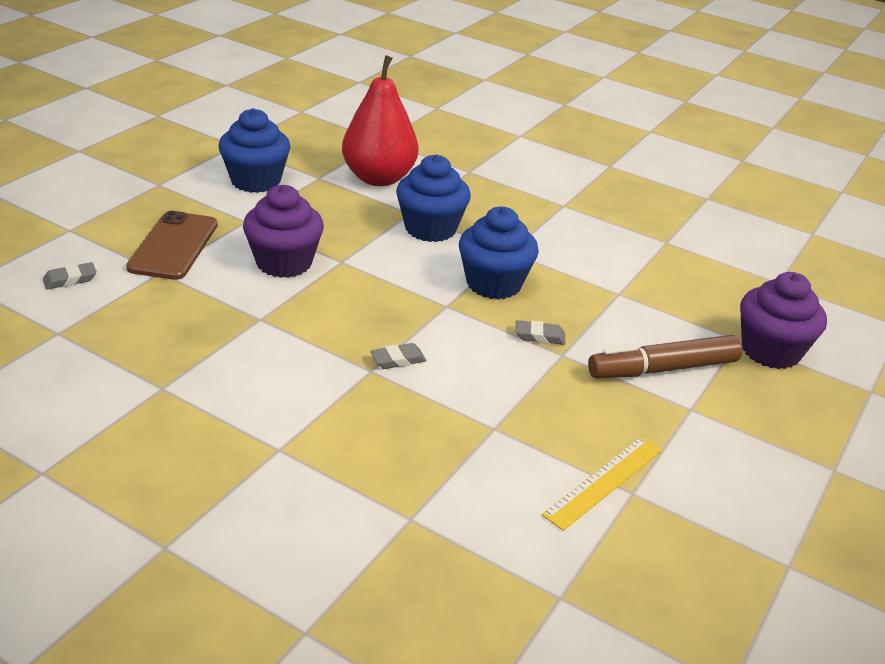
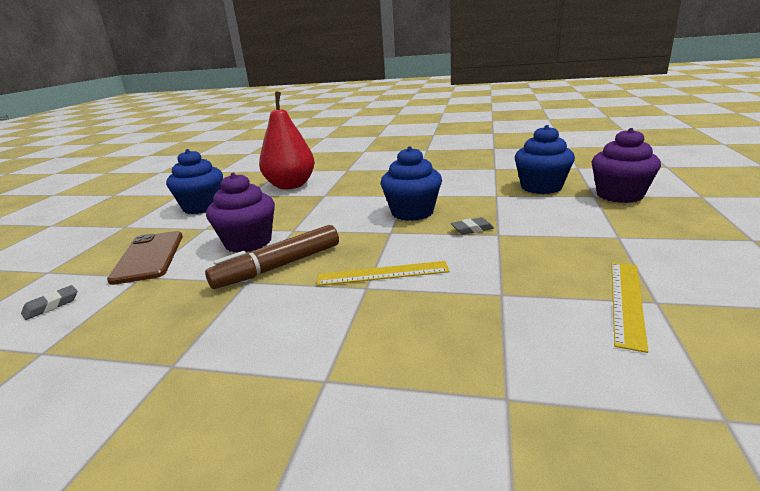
camera: 15 degrees left, 10 degrees down
(398, 360) = (383, 273): grey eraser -> yellow ruler
(430, 228) = (344, 198): blue cupcake -> blue cupcake (541, 187)
(662, 369) = (571, 222): brown marker -> brown marker (278, 266)

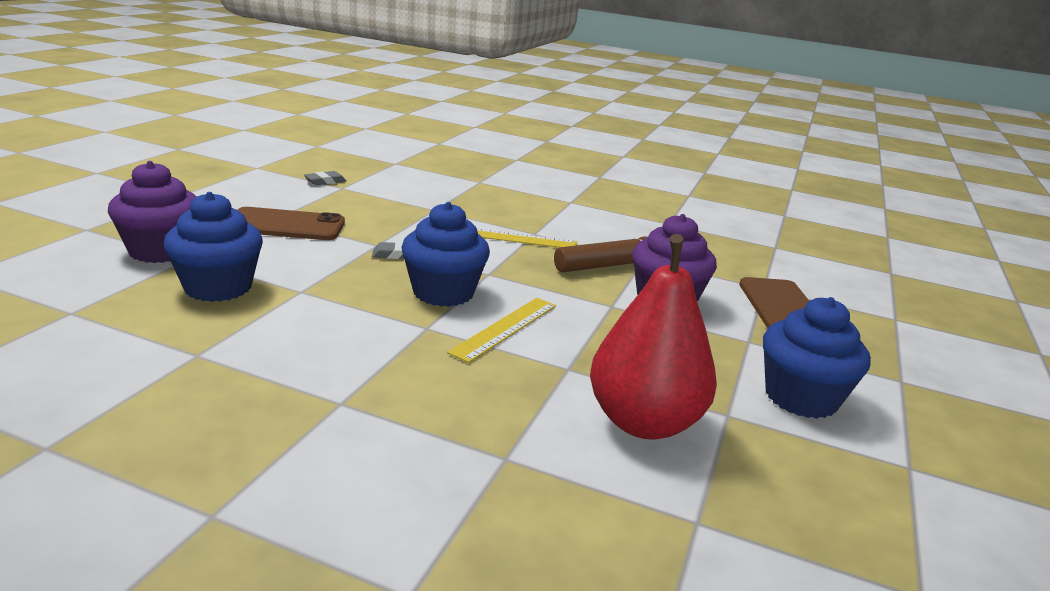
camera: 175 degrees left, 0 degrees up
(51, 305) = (823, 278): grey eraser -> grey eraser (325, 181)
(594, 232) = (286, 225): none -> brown phone
(626, 301) = (360, 190): yellow ruler -> yellow ruler (505, 328)

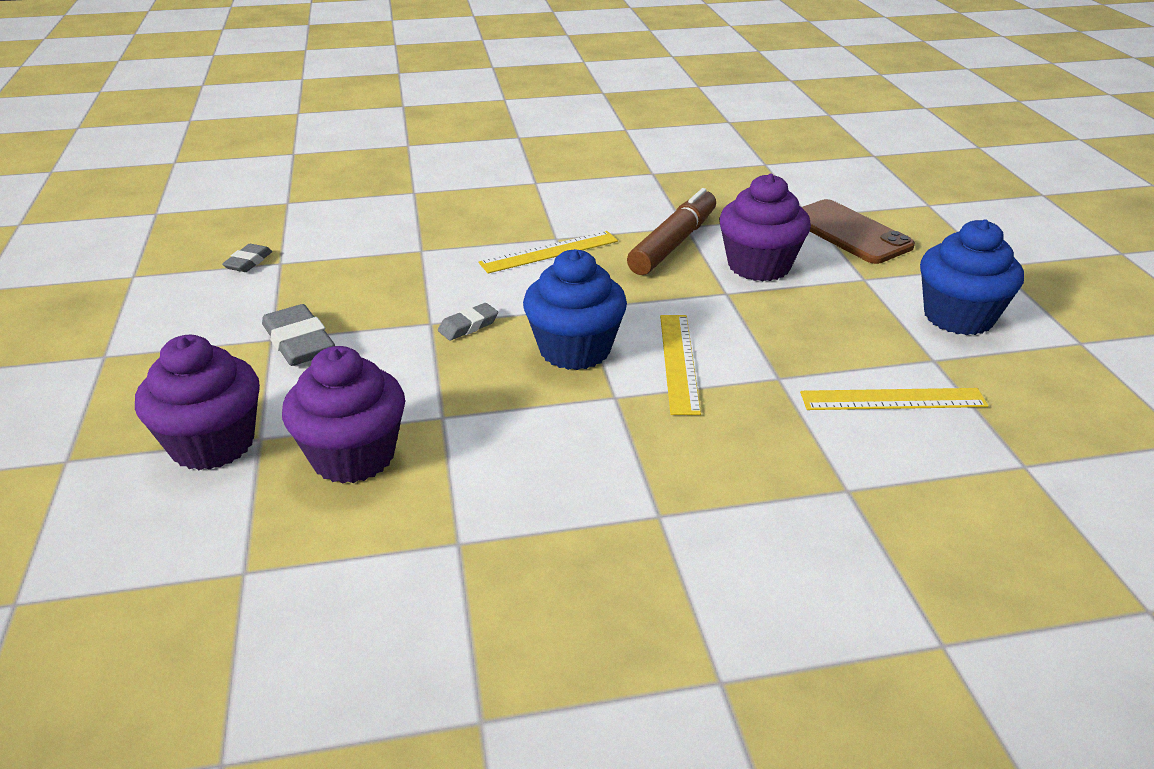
camera: 30 degrees left, 10 degrees up
(218, 287) = (353, 456): blue cupcake -> purple cupcake
(286, 225) = (299, 342): brown phone -> grey eraser
(643, 422) = (893, 399): red pear -> yellow ruler

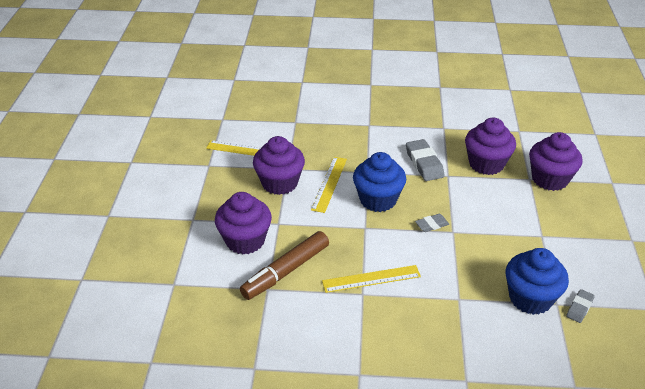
camera: 165 degrees left, 5 degrees up
(299, 342) = (525, 230): grey eraser -> grey eraser (424, 163)
(772, 349) = (279, 183): none -> purple cupcake
(849, 232) = (164, 260): brown phone -> none
(958, 317) = (171, 185): blue cupcake -> blue cupcake (530, 298)

